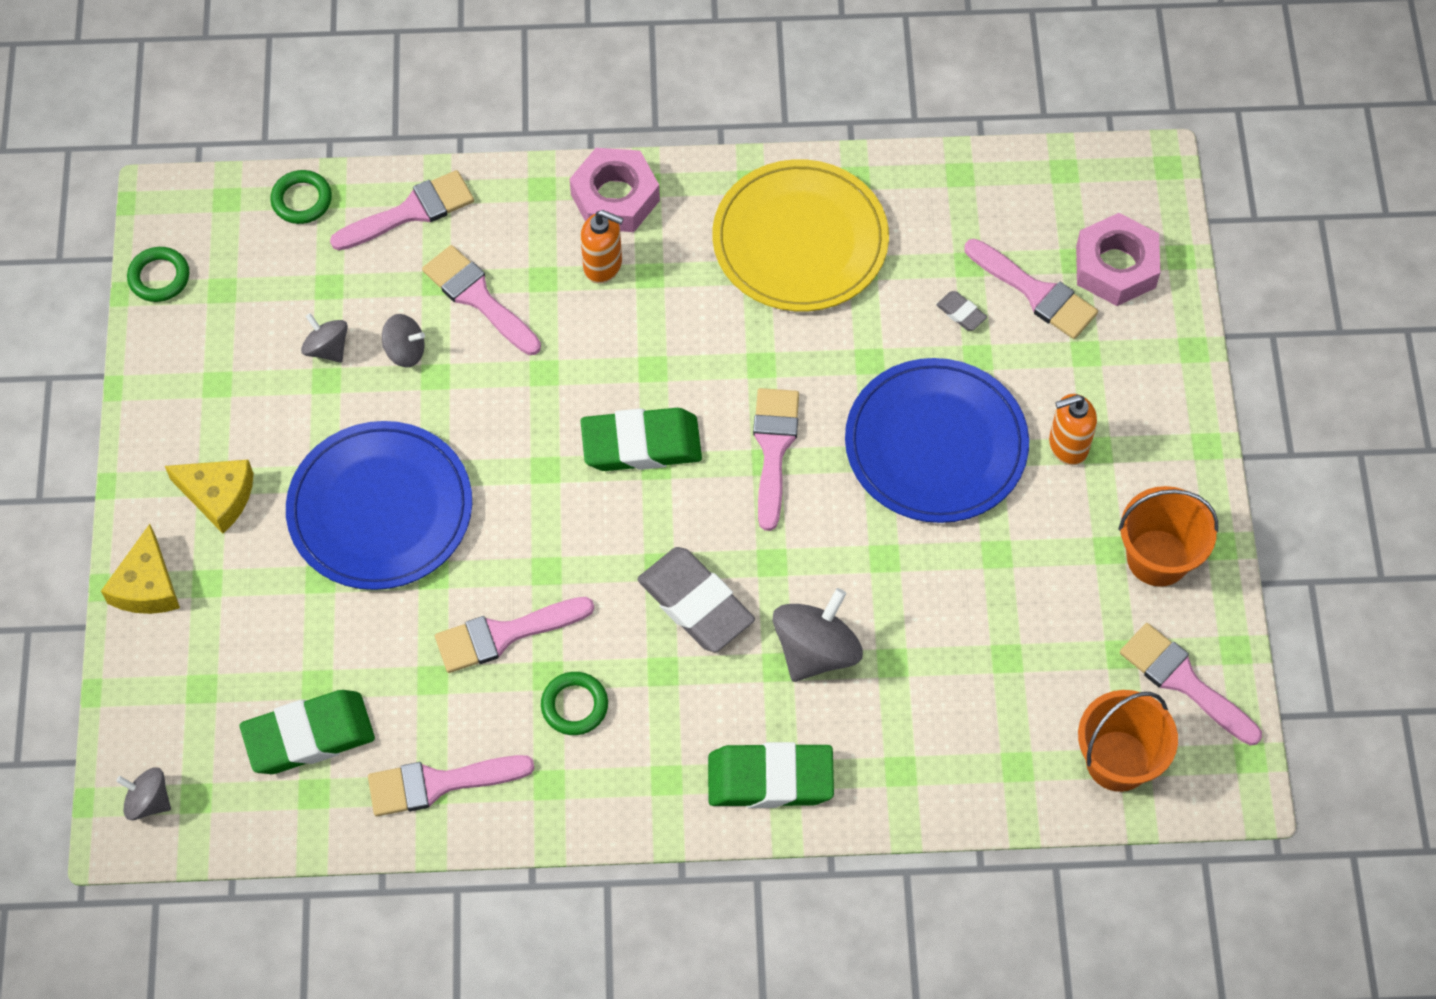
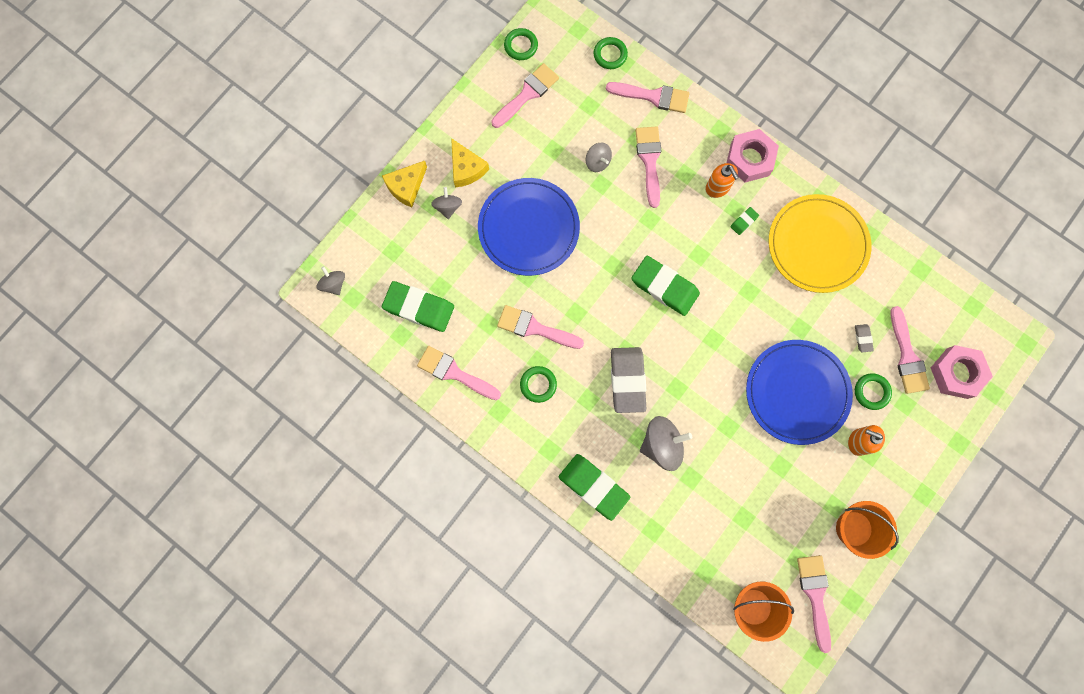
camera: 40 degrees right, 15 degrees up
(327, 348) = (565, 135): grey spinning top -> grey spinning top (448, 207)
(676, 282) = (744, 221): none -> green eraser
(773, 449) = (721, 336): pink brush -> pink brush (527, 94)
(1030, 370) = (871, 392): none -> green ring

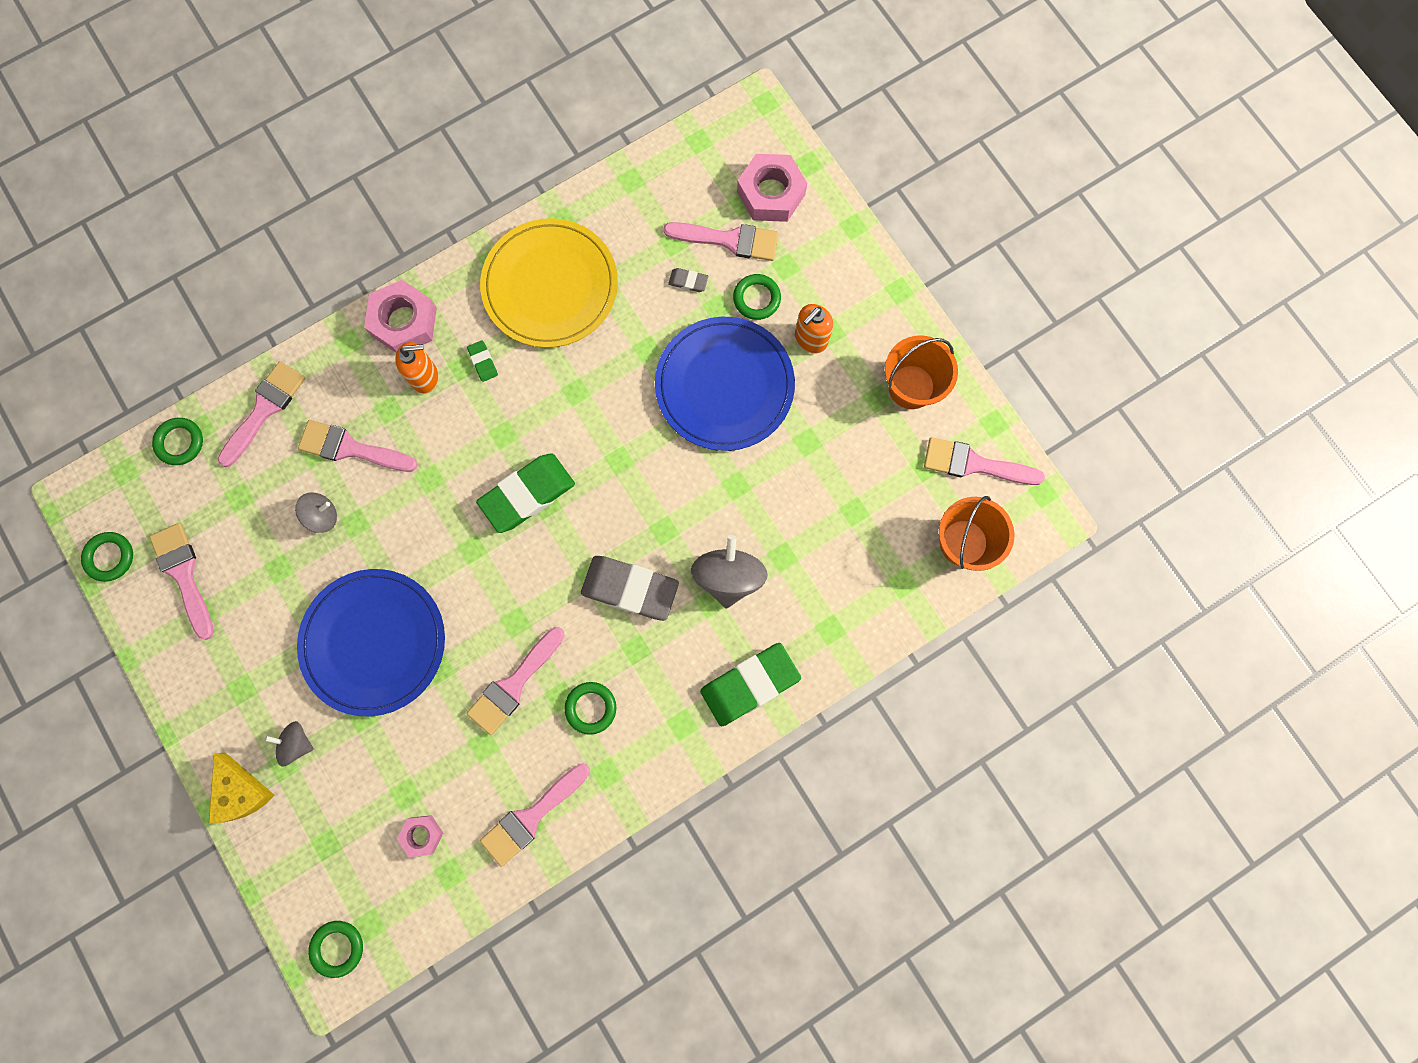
camera: 70 degrees left, 0 degrees up
(333, 284) = (337, 947): grey spinning top -> green ring
(419, 308) = (422, 835): green eraser -> pink nut
(466, 168) = (253, 697): yellow cheese -> none

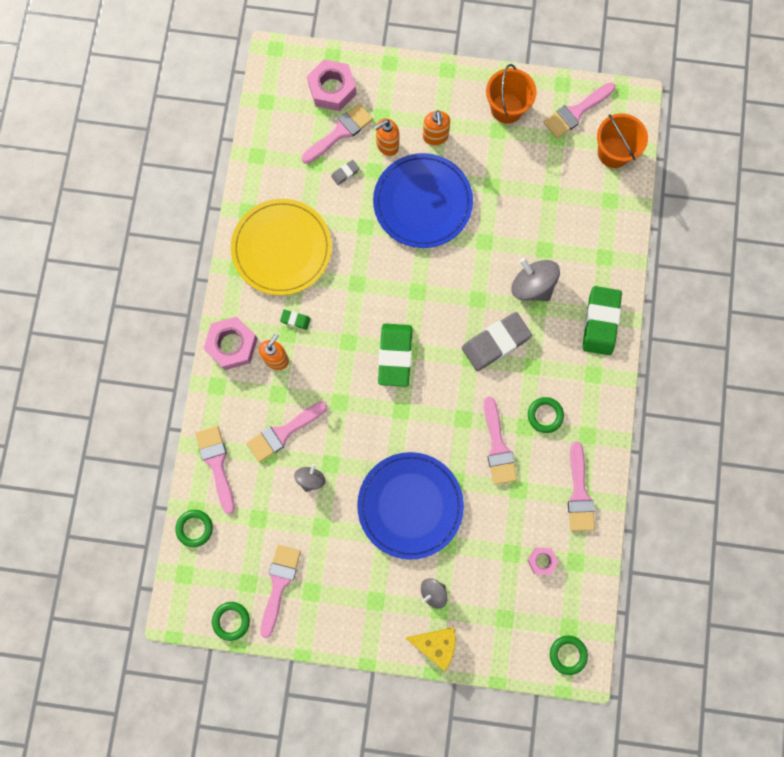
camera: 50 degrees left, 0 degrees up
(184, 575) = (279, 584): pink brush -> pink brush turned 90 degrees clockwise
(756, 298) = (387, 146): green ring -> orange soap dispenser

